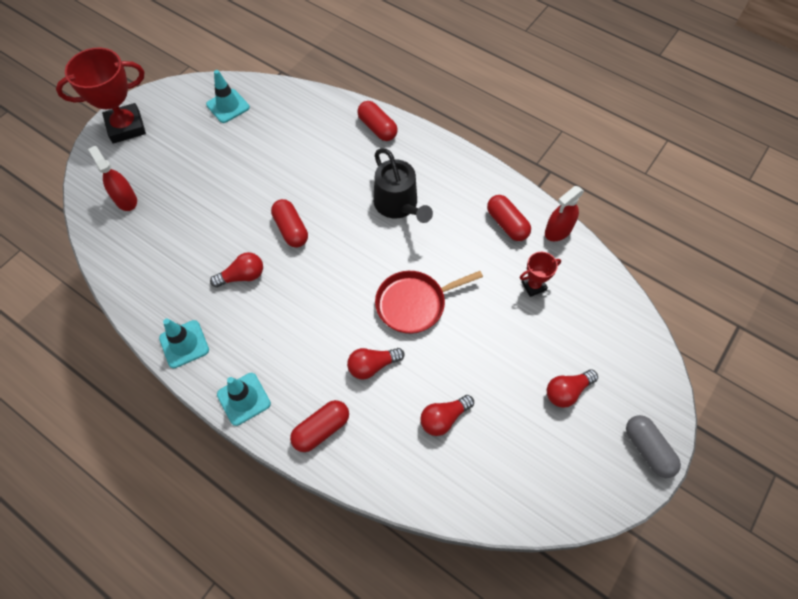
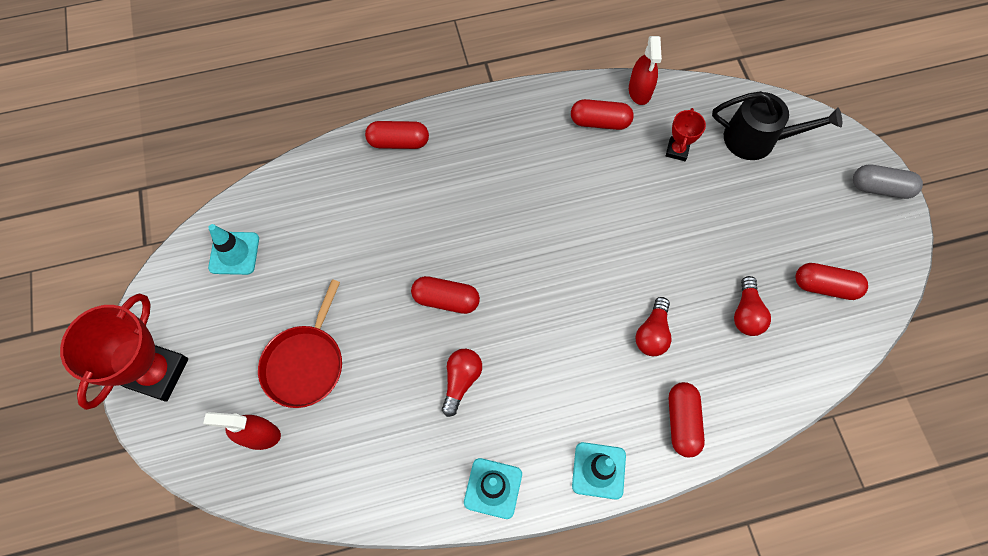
camera: 50 degrees left, 5 degrees up
(398, 205) = (502, 189): black watering can -> black watering can (756, 139)
(414, 303) = (617, 254): red pan -> red pan (305, 363)
(518, 461) = (825, 286): none -> red capsule
(567, 391) = (791, 203): red light bulb -> none

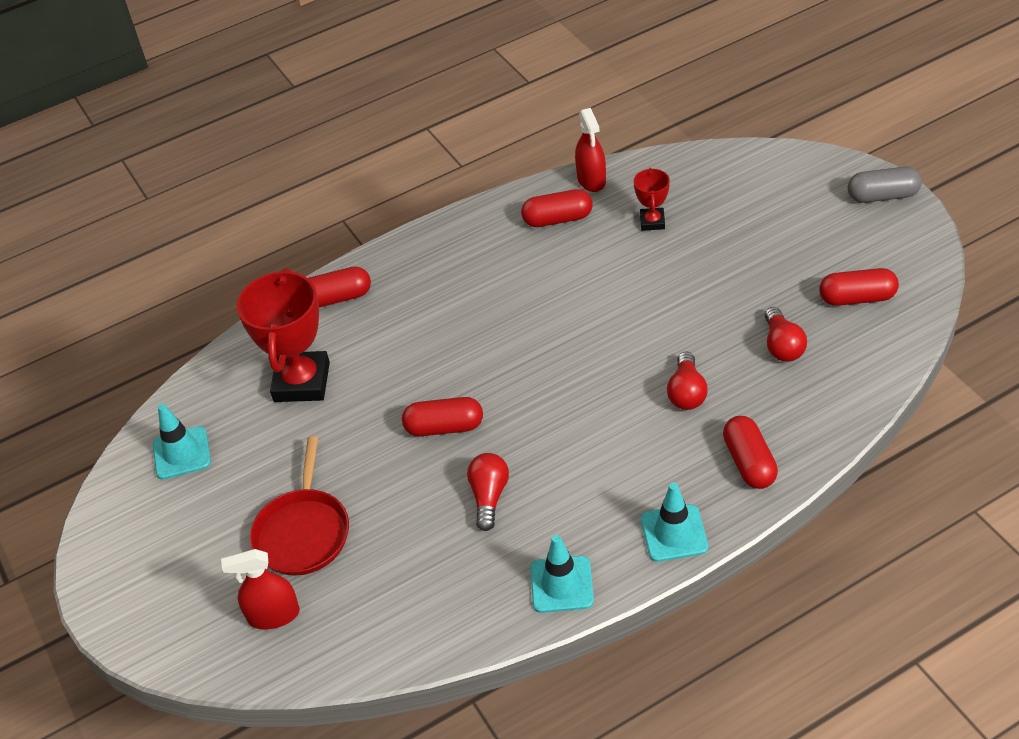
camera: 10 degrees left, 20 degrees down
(157, 373) = (130, 591): red trophy -> red trophy (301, 382)
(756, 139) = (735, 189): black watering can -> none

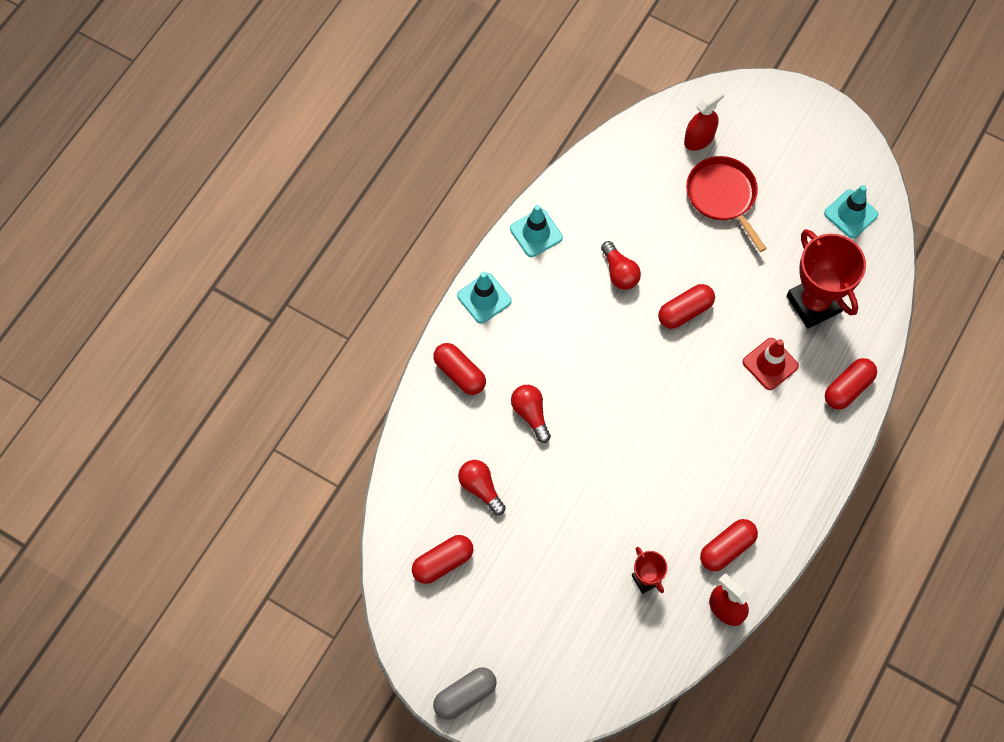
camera: 145 degrees right, 20 degrees up
(394, 345) = (770, 364): none -> red traffic cone

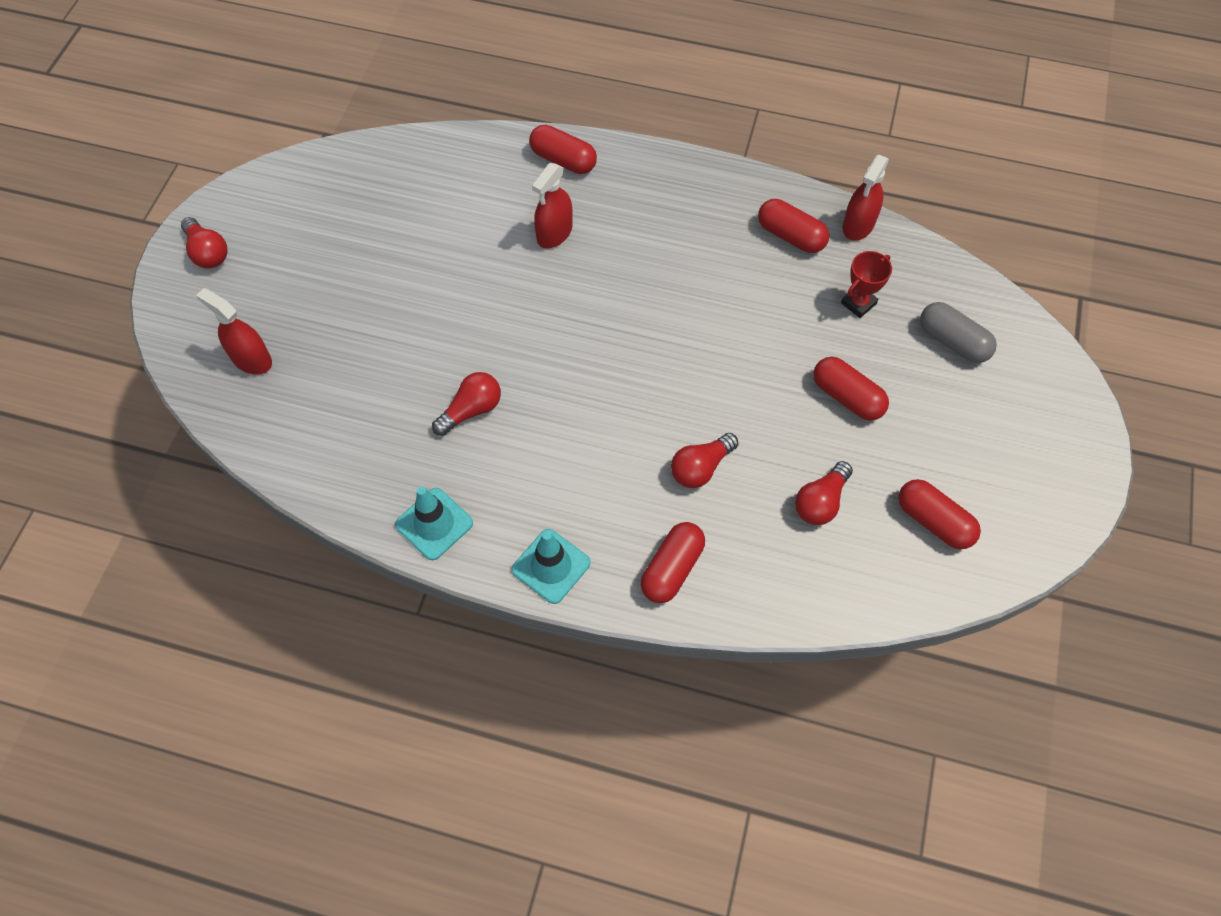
camera: 105 degrees left, 5 degrees down
(465, 696) = (1078, 454): grey capsule -> grey capsule (952, 341)
(685, 311) = (509, 328): red capsule -> red capsule (847, 397)
(723, 196) = (335, 318): red pan -> none
(770, 364) = (554, 233): red traffic cone -> red spray bottle
(804, 119) = (208, 252): none -> red light bulb
(814, 303) = (465, 205): red trophy -> none
(851, 214) = (337, 188): turquoise traffic cone -> none

